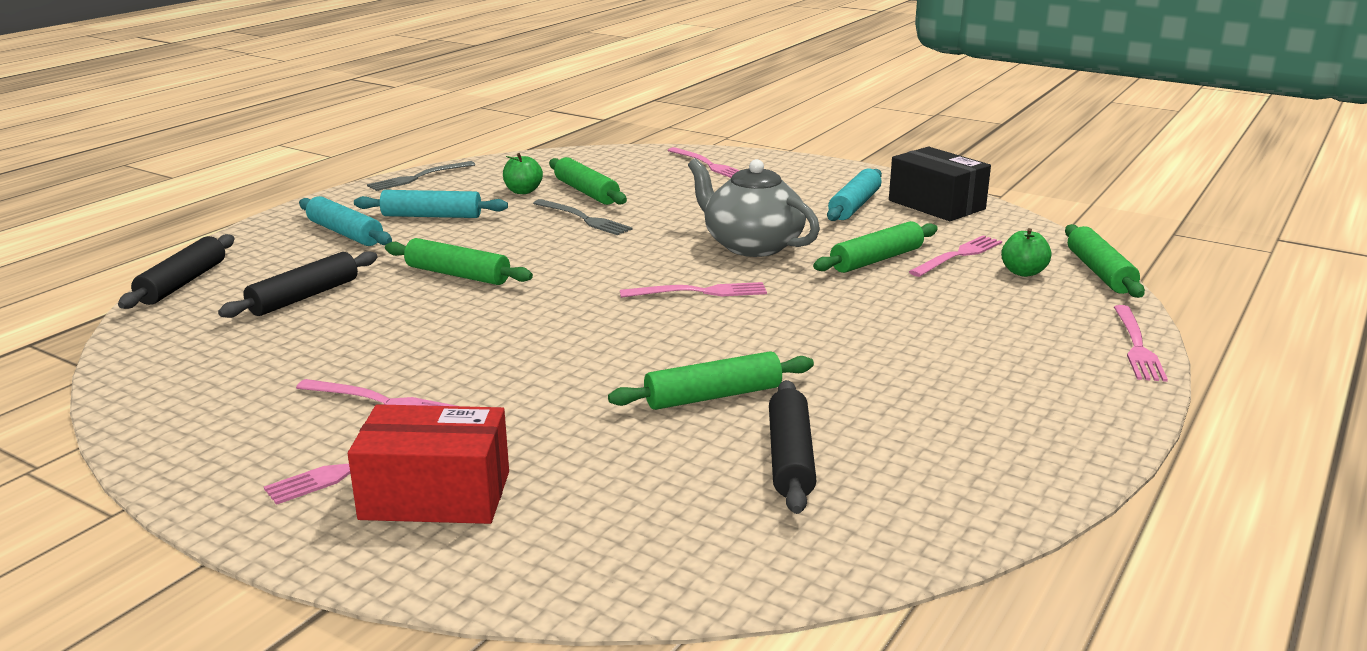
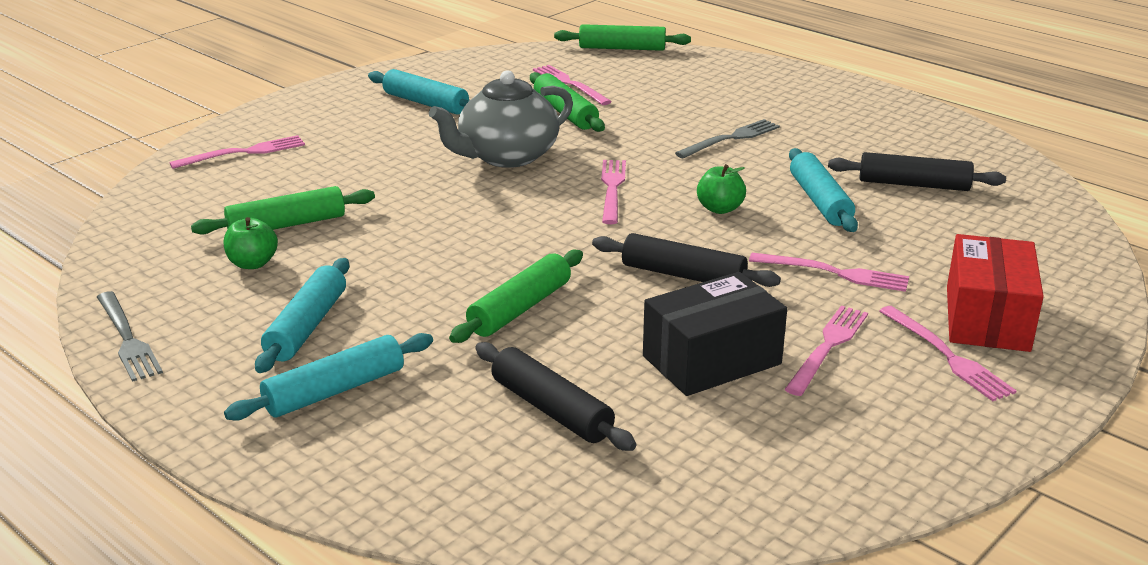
camera: 80 degrees left, 5 degrees up
(183, 283) = (466, 516): black rolling pin -> black rolling pin (683, 275)
(583, 219) = (379, 231): grey fork -> grey fork (730, 139)
(713, 396) = (820, 201): green rolling pin -> turquoise rolling pin
(936, 205) = (445, 73): black box -> black box (711, 360)
(1023, 272) = (613, 70): green apple -> green apple (720, 209)
(1136, 346) = (750, 62): pink fork -> pink fork (834, 273)

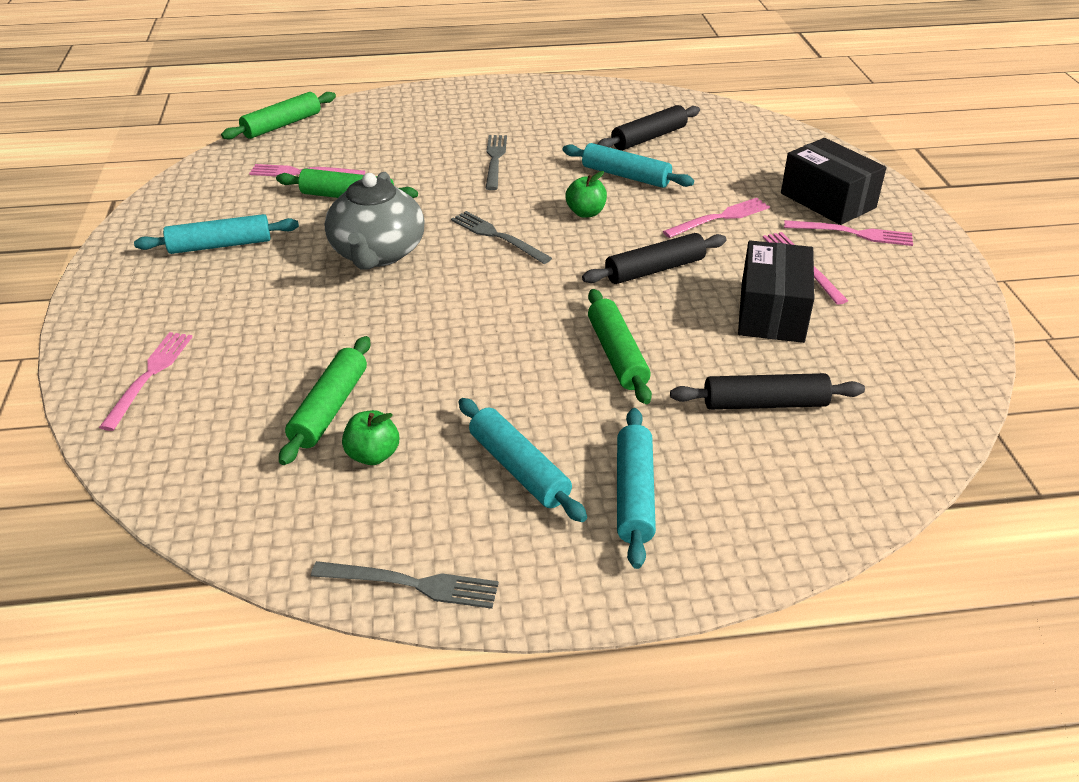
camera: 50 degrees left, 10 degrees up
(612, 189) = (498, 236): pink fork -> grey fork
(987, 318) = (827, 200): red box -> black box

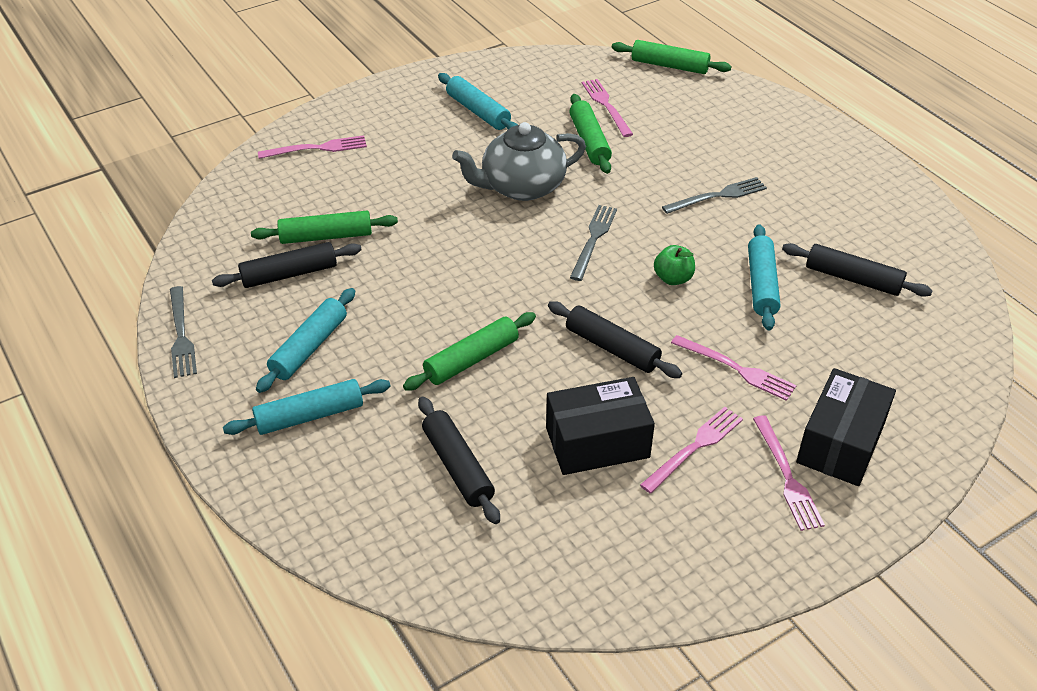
camera: 65 degrees right, 5 degrees up
(373, 455) = (289, 274): green apple -> black rolling pin

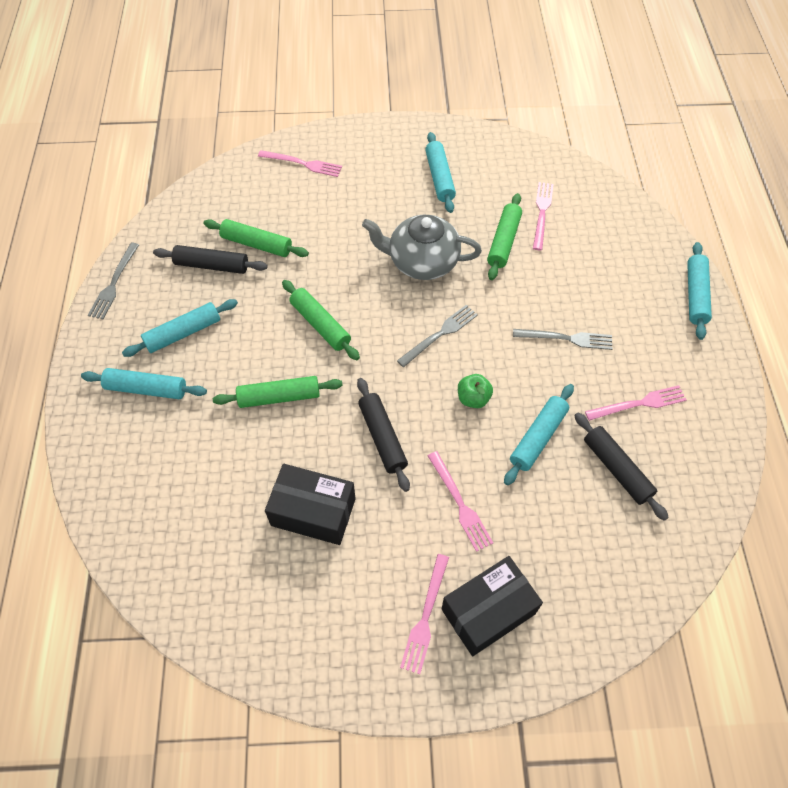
camera: 30 degrees right, 15 degrees up
(457, 467) = (208, 480): black rolling pin -> none
(669, 66) = (623, 194): green rolling pin -> green rolling pin (320, 324)
(694, 448) = (377, 554): pink fork -> pink fork (638, 404)
(801, 120) = (695, 295): none -> turquoise rolling pin

